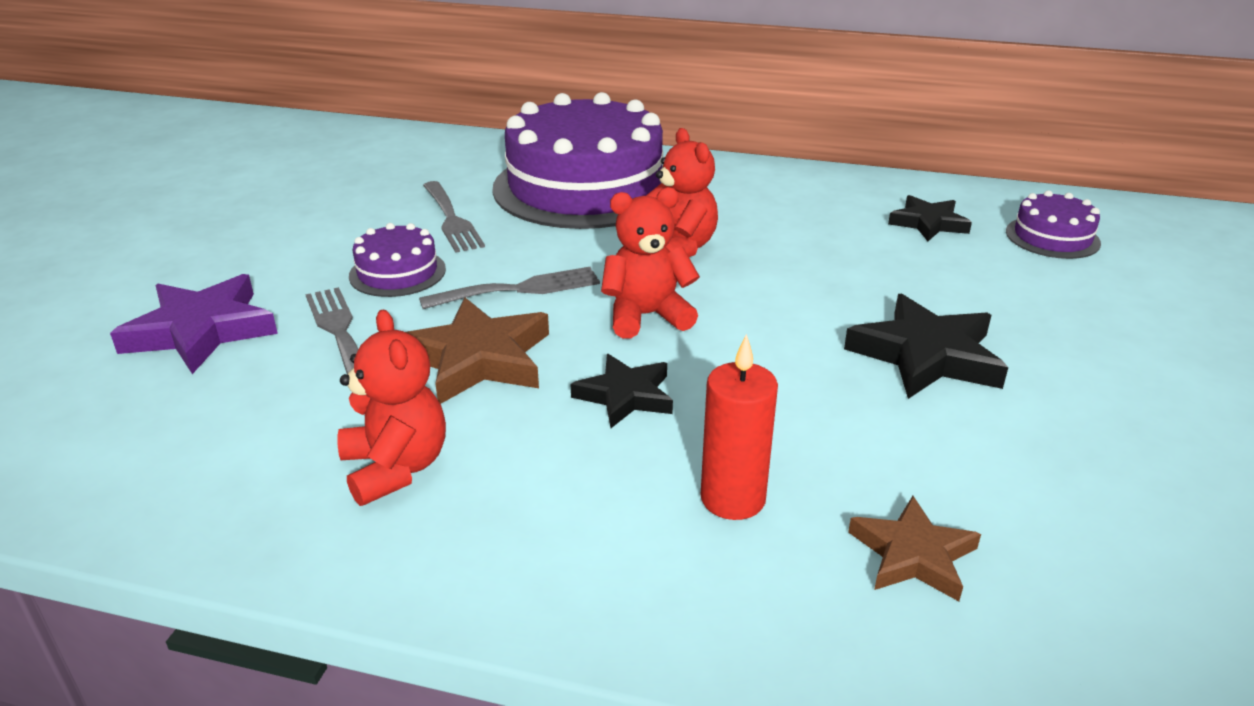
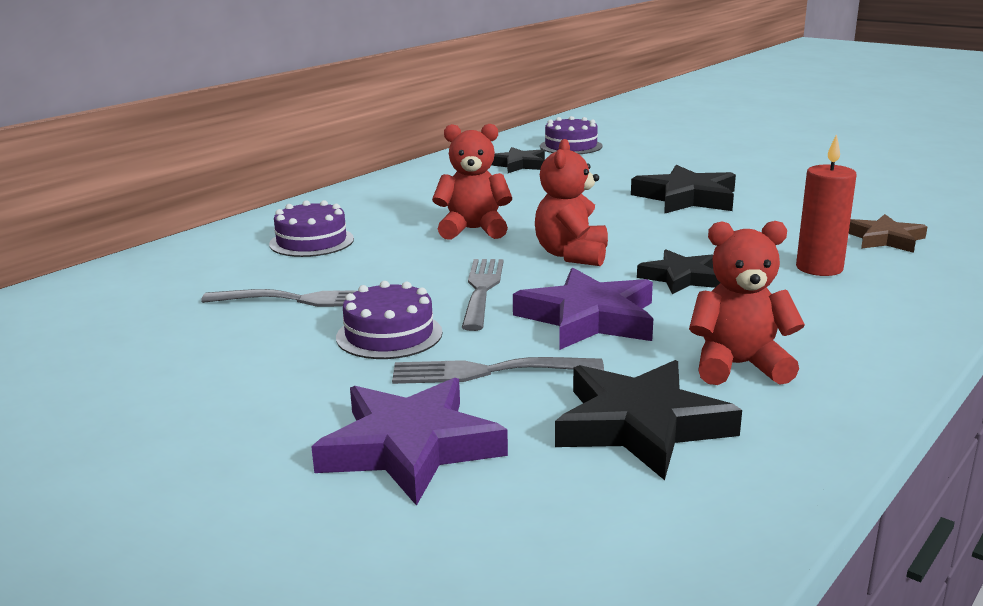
camera: 65 degrees left, 10 degrees down
(252, 429) = (641, 425): none -> black star
(478, 359) = (589, 318): brown star -> purple star
(585, 187) = (311, 241): purple cake -> purple cake, size x0.44

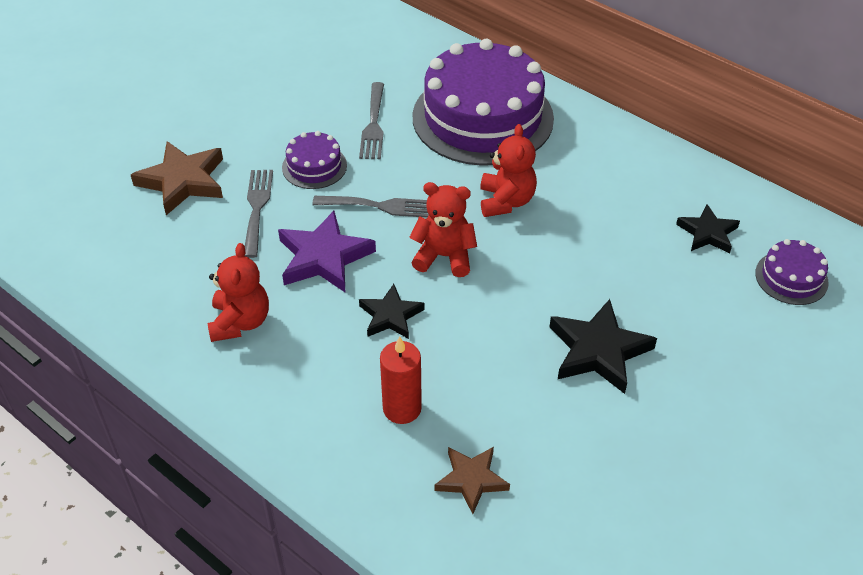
camera: 90 degrees right, 25 degrees up
(311, 241) = (482, 117): purple cake -> purple cake, size x2.28
(410, 447) = (183, 181): purple star -> brown star
(641, 425) = (181, 268): black star -> none

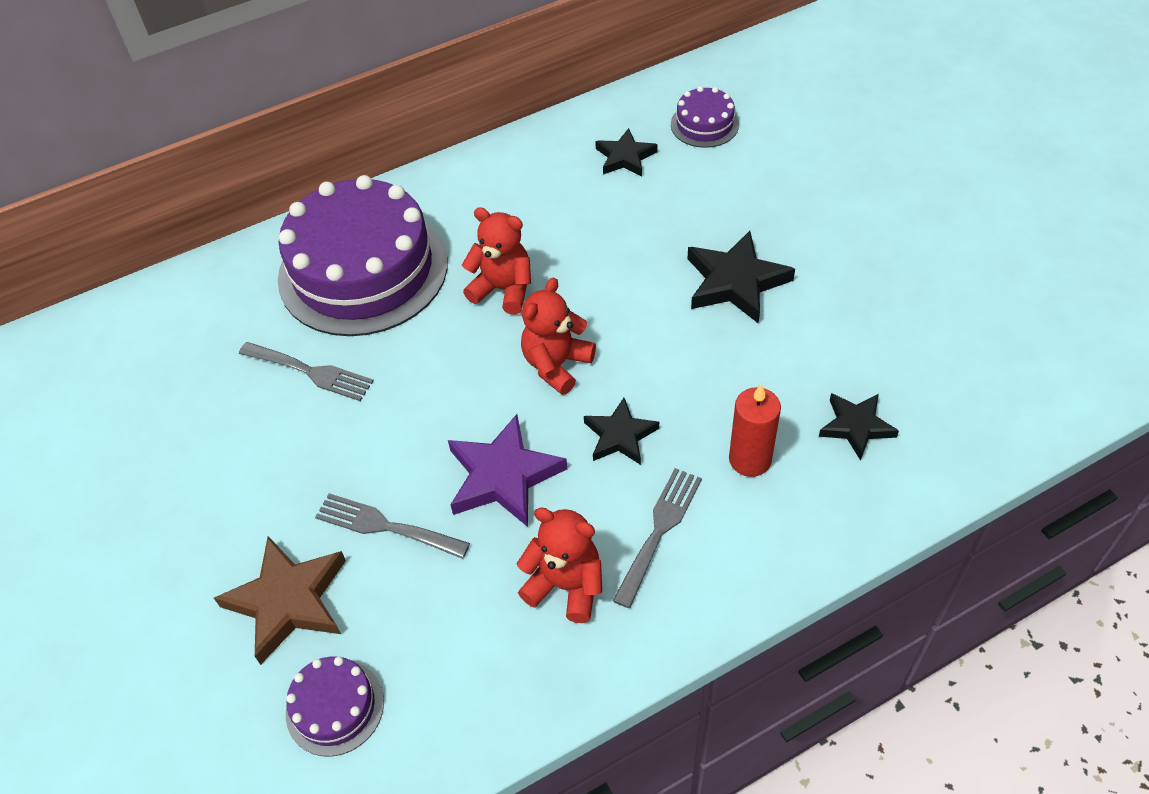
camera: 65 degrees left, 5 degrees up
(314, 166) = (347, 449): purple cake -> purple cake (335, 707)
(380, 206) = (450, 401): grey fork -> grey fork (659, 530)
(471, 480) = (856, 426): brown star -> black star

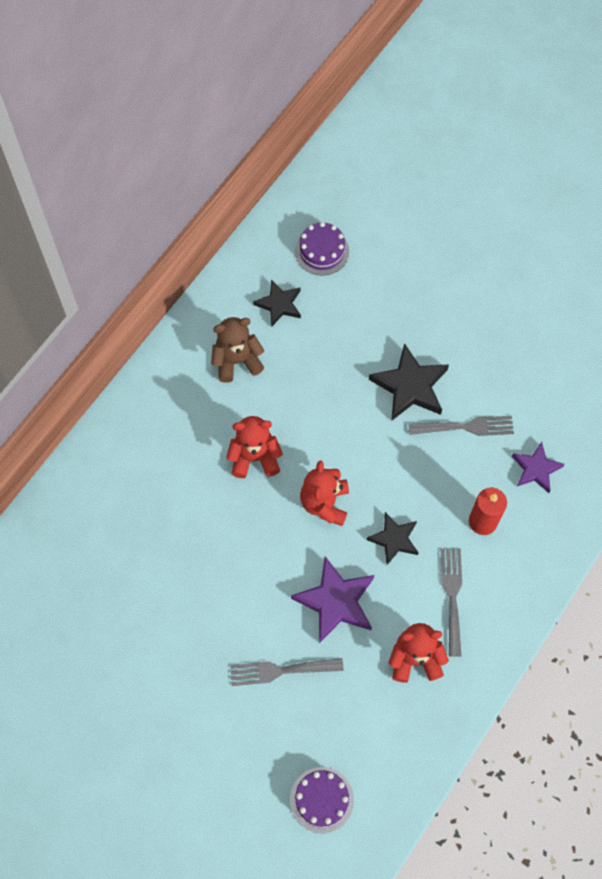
camera: 30 degrees left, 15 degrees up
(288, 601) = (250, 749): brown star -> none
(311, 372) = (158, 581): grey fork -> grey fork (466, 427)
(363, 270) = (143, 482): purple cake -> none
(543, 193) = (237, 361): none -> brown teddy bear
(856, 426) = (536, 469): black star -> purple star

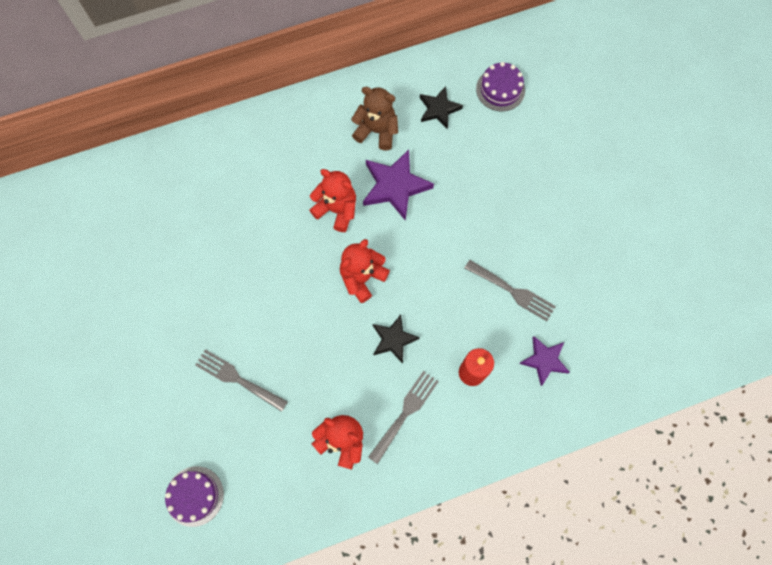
camera: 35 degrees right, 5 degrees up
(335, 601) = (315, 356): purple star -> purple star (395, 186)
(410, 386) = (492, 232): black star -> none

